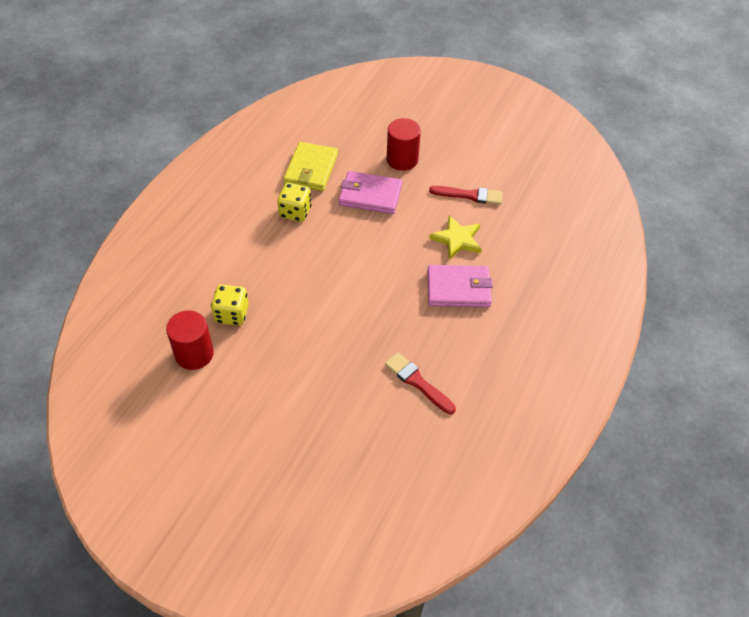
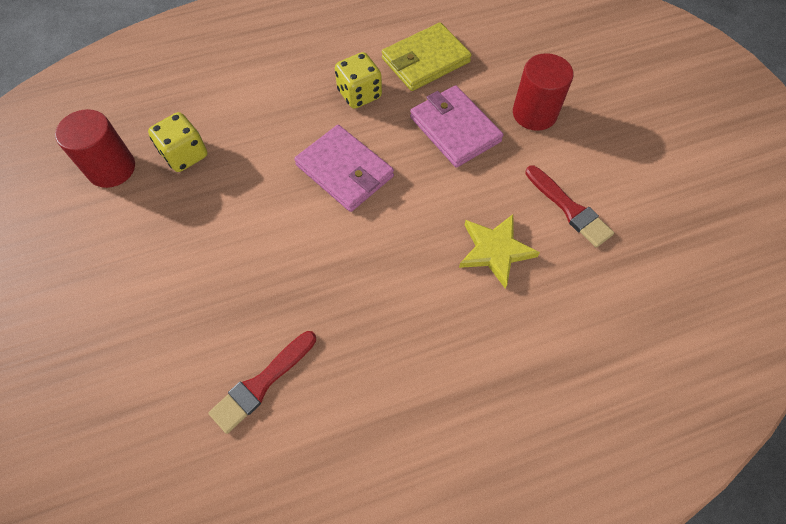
camera: 45 degrees right, 10 degrees up
(417, 382) = (262, 383): red brush -> red brush turned 135 degrees counterclockwise
(458, 289) = (430, 311): pink wallet -> pink wallet (344, 171)

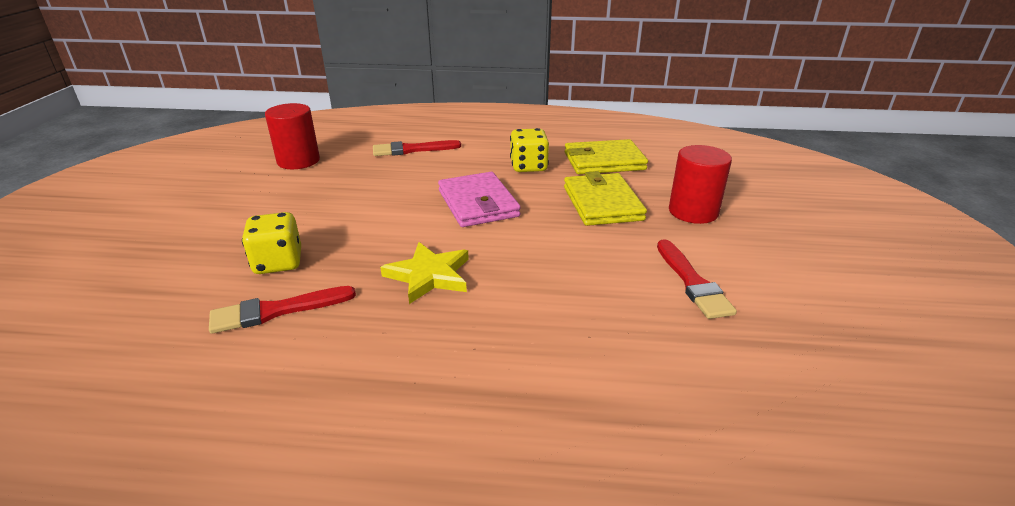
camera: 25 degrees right, 30 degrees down
(185, 155) = (358, 166): yellow dice -> yellow dice (278, 262)
(223, 105) = (412, 150): none -> red brush
(455, 129) = (602, 203): pink wallet -> yellow wallet
(495, 250) = (585, 289): yellow star -> yellow star (429, 275)

